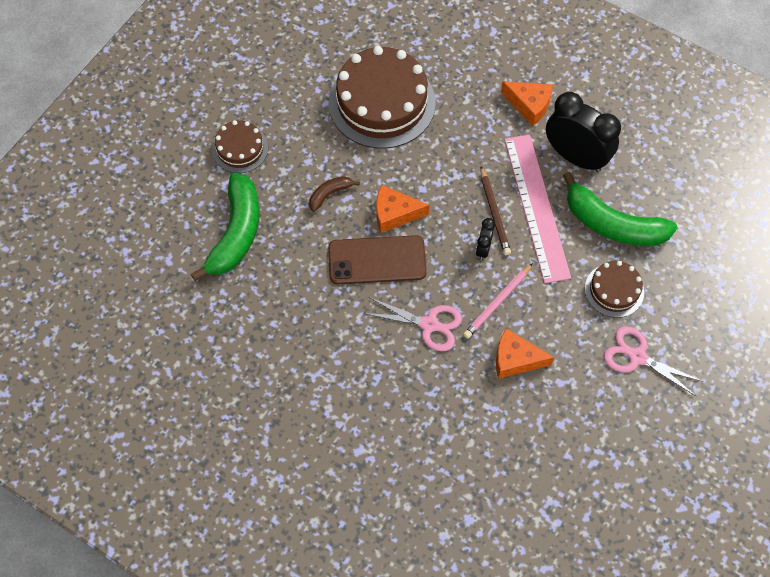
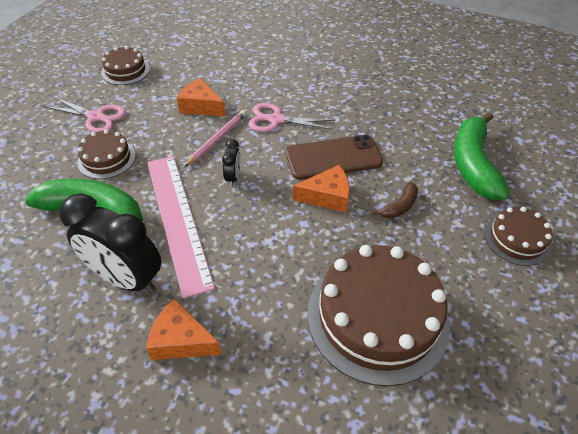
camera: 170 degrees right, 15 degrees down
(494, 213) = (223, 209): brown pencil -> none
(515, 359) = (201, 106): orange cheese -> orange cheese turned 150 degrees counterclockwise
(616, 444) = (125, 71): none -> brown cake

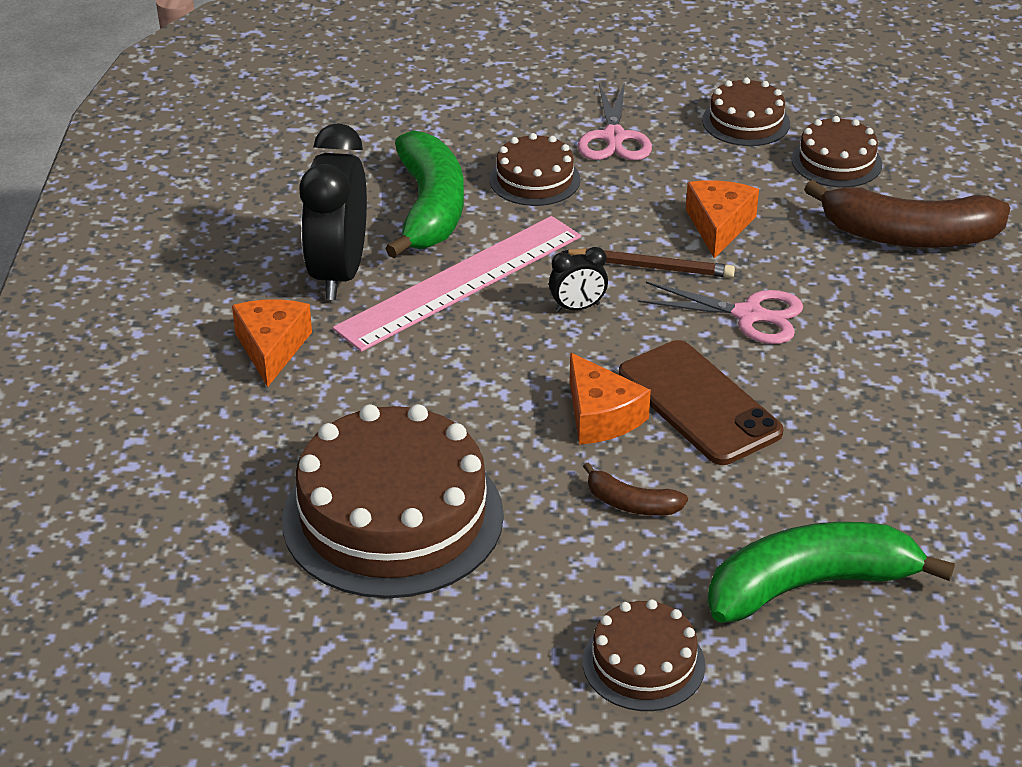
camera: 70 degrees right, 10 degrees down
(181, 56) = (836, 162): none -> brown cake
(217, 139) = (651, 267): pink pencil -> brown pencil
(250, 56) = (909, 236): none -> brown banana
(276, 120) = (748, 315): pink scissors -> pink scissors turned 120 degrees clockwise

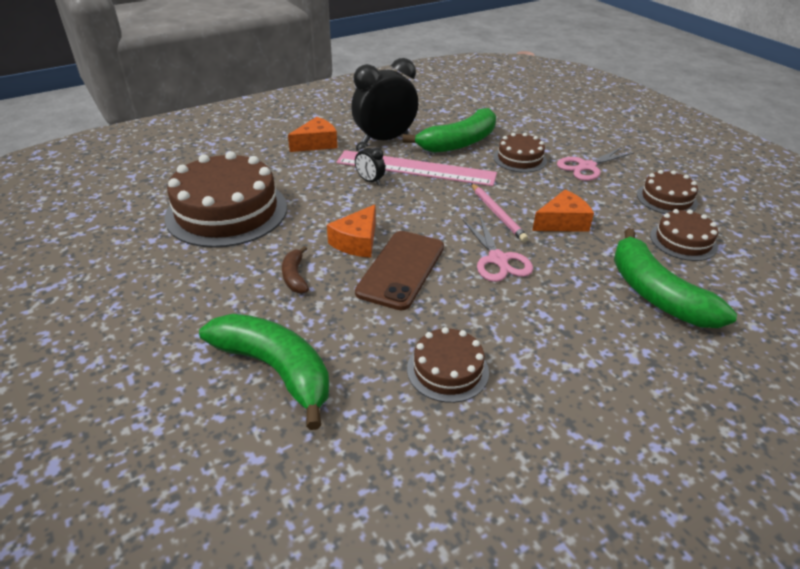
camera: 55 degrees right, 0 degrees up
(577, 307) = (436, 205): black clock -> black clock (370, 181)
(643, 663) = (165, 327): brown cake -> brown cake (447, 370)
(651, 267) = (497, 214): brown pencil -> pink pencil
(909, 236) = (656, 294): brown banana -> green banana

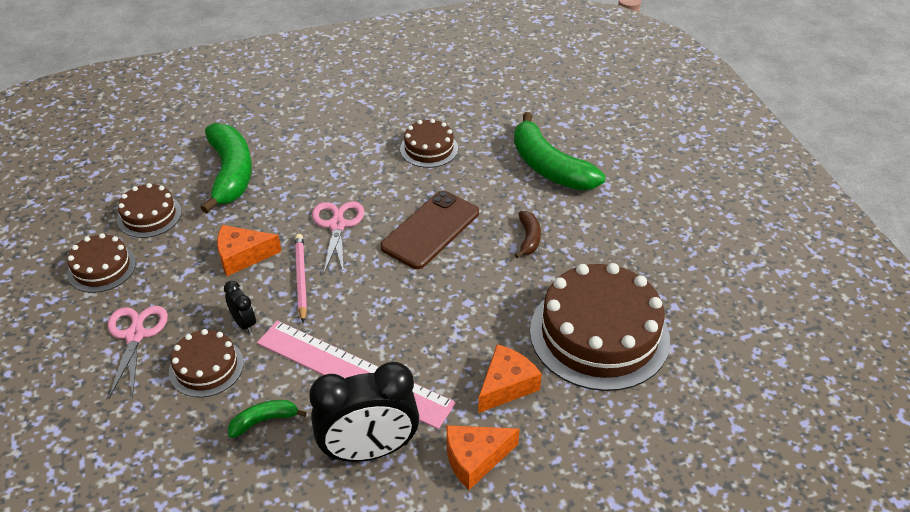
camera: 165 degrees left, 5 degrees up
(357, 242) = (462, 267): orange cheese -> orange cheese (506, 385)
(370, 181) = (421, 358): black clock -> black clock (244, 323)
(459, 142) = (264, 420): green banana -> green banana, size x0.47
(587, 167) = (135, 335): pink scissors -> pink scissors turned 75 degrees counterclockwise

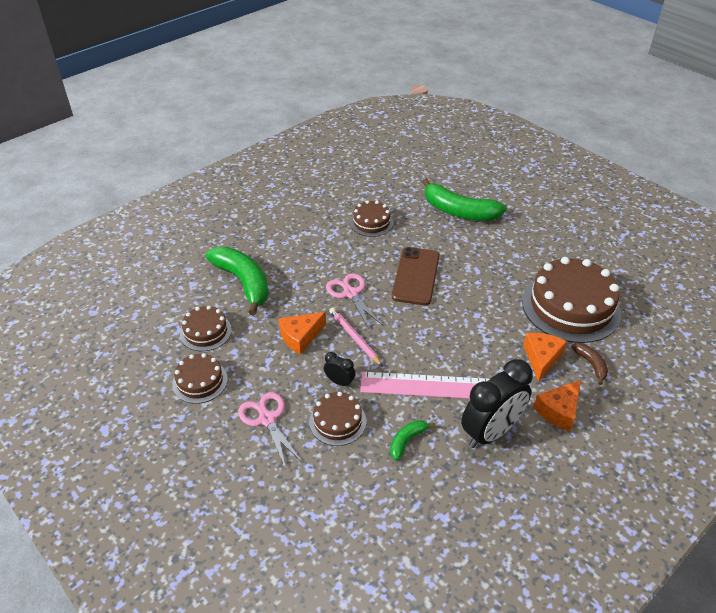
camera: 25 degrees left, 0 degrees up
(529, 238) = (482, 261): brown banana -> brown banana (591, 364)

